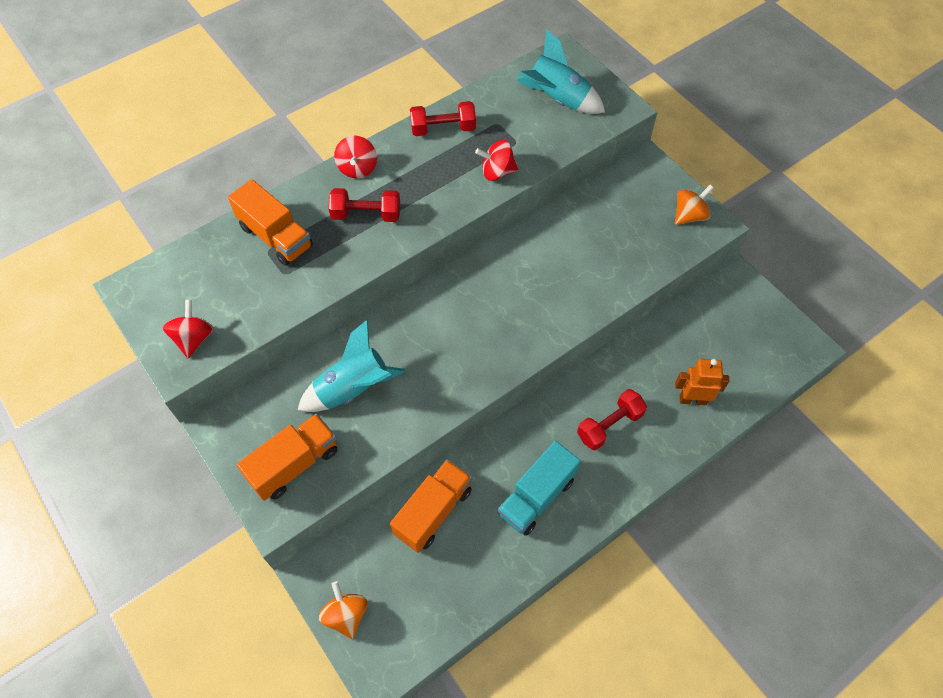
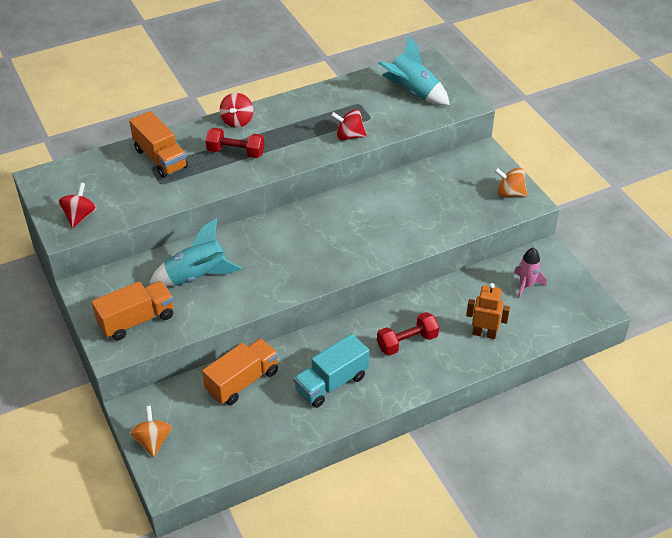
camera: 10 degrees right, 15 degrees down
(443, 129) = (313, 102): red dumbbell -> none
(689, 216) = (509, 193): orange spinning top -> orange spinning top turned 135 degrees counterclockwise
(723, 327) = (526, 285): none -> pink rocket

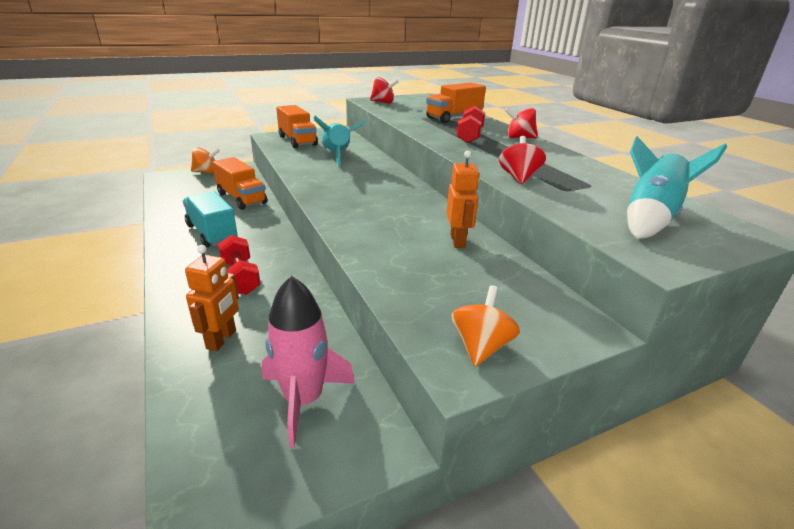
camera: 90 degrees right, 15 degrees down
(393, 194) = (458, 241): none -> orange robot
(526, 285) = (304, 400): pink rocket -> pink rocket, size x1.56

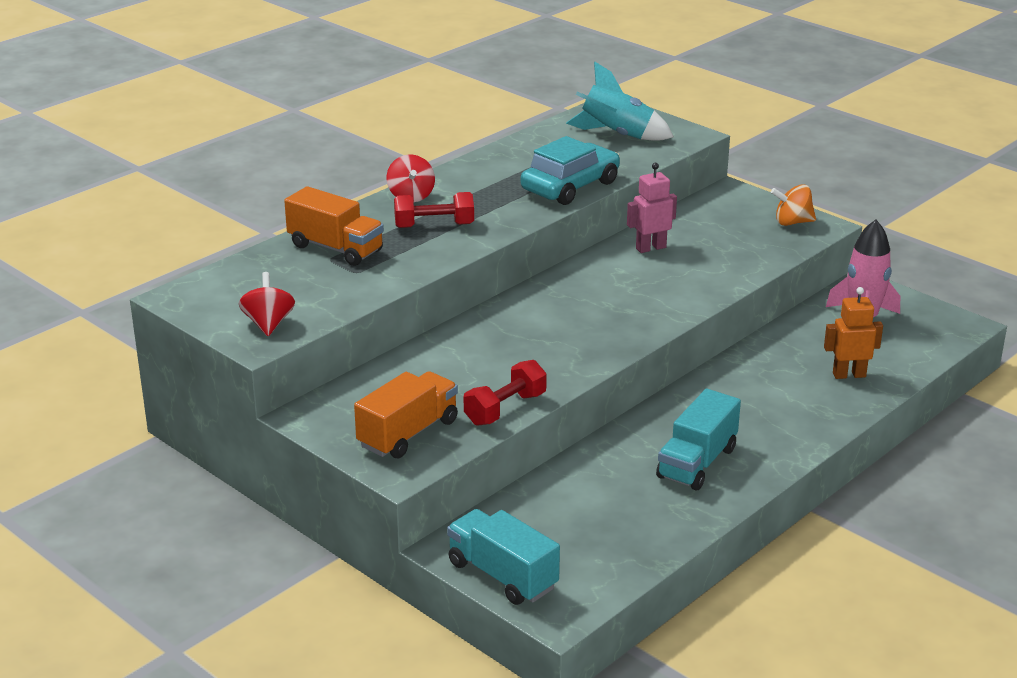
camera: 110 degrees left, 0 degrees up
(206, 172) = (502, 575): orange spinning top -> turquoise truck
(240, 277) = (761, 403): red dumbbell -> red dumbbell (505, 409)
(241, 198) = (578, 487): orange truck -> none
(337, 155) = (456, 374): turquoise rocket -> none
(458, 241) = (650, 248): orange robot -> pink robot
(518, 177) = (570, 186): red spinning top -> turquoise car

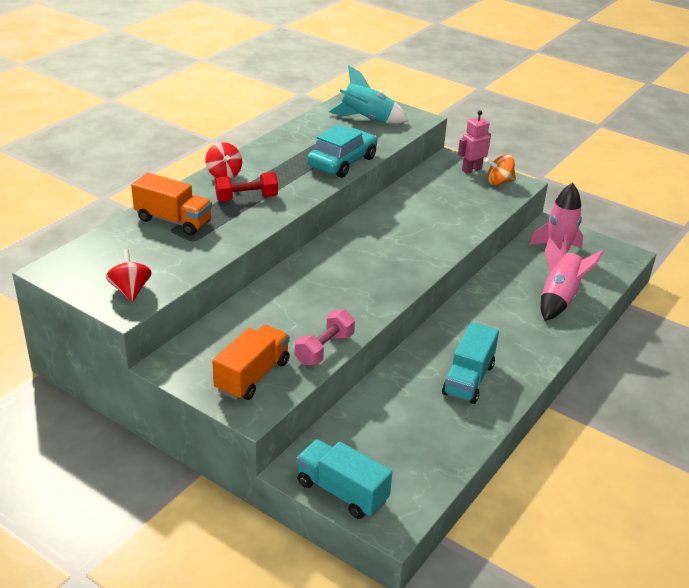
camera: 10 degrees left, 5 degrees up
(505, 409) = (324, 349): red dumbbell -> pink dumbbell
(650, 248) = (403, 206): pink robot -> pink robot (471, 169)
(849, 375) = (559, 298): orange robot -> pink rocket

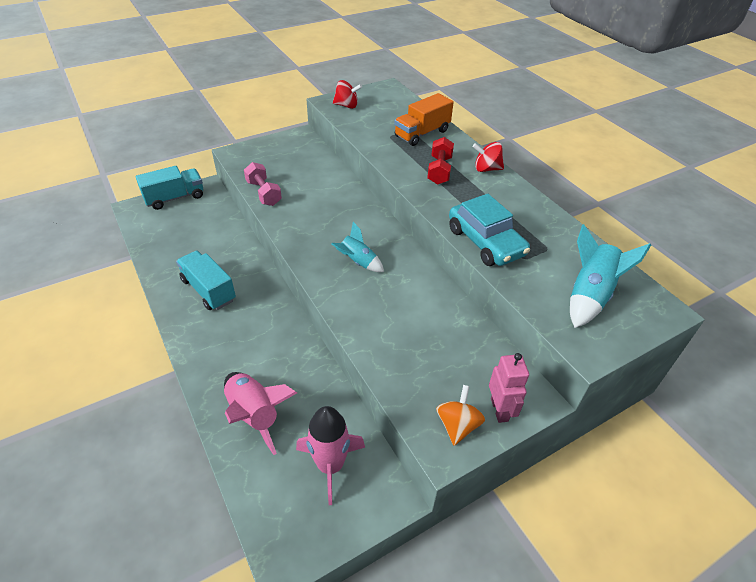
camera: 115 degrees right, 10 degrees up
(252, 376) = (264, 160): orange truck -> none
(384, 254) = (358, 262): none -> turquoise rocket

